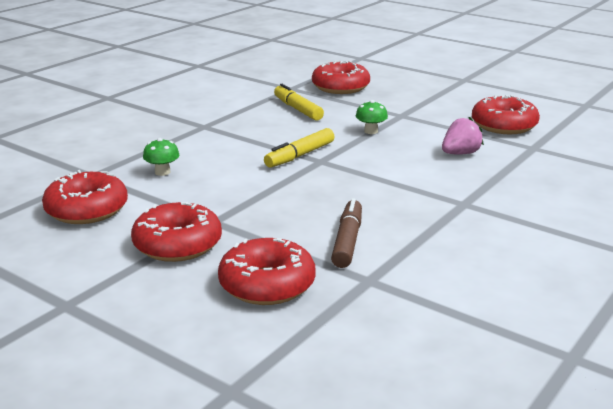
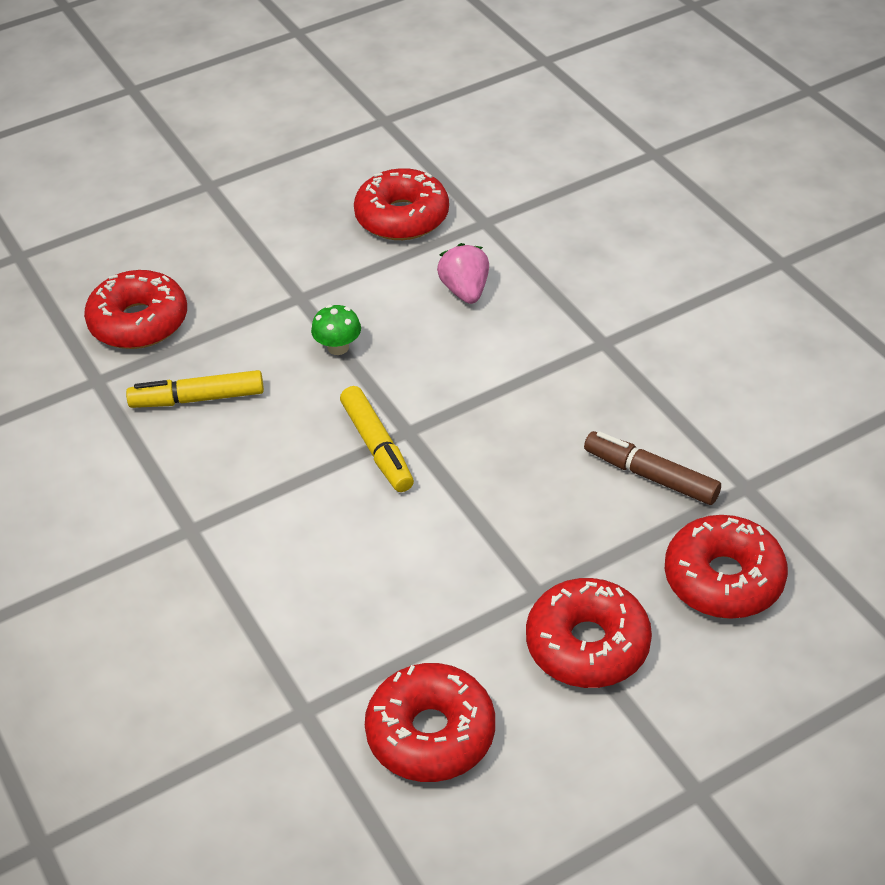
camera: 65 degrees left, 20 degrees up
(162, 172) = (345, 618): green mushroom -> none

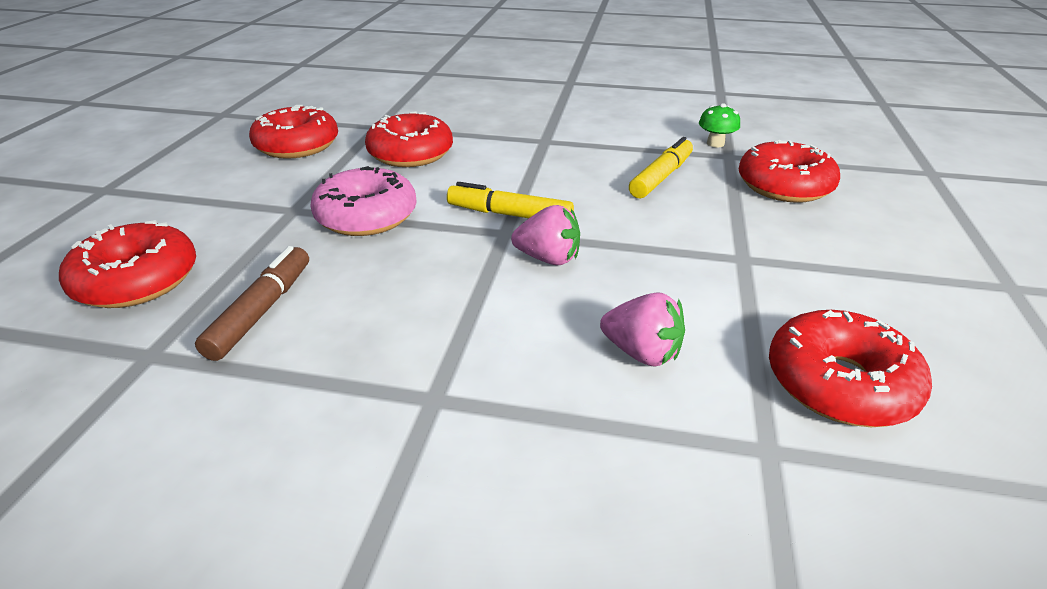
camera: 130 degrees right, 10 degrees down
(338, 347) = (646, 246): green mushroom -> green mushroom (715, 143)
(415, 385) = (548, 258): none -> pink strawberry
(486, 532) = (367, 216): none -> pink donut
(587, 645) = (231, 205): red donut -> red donut (411, 153)
(650, 476) = (262, 310): brown marker -> brown marker turned 60 degrees counterclockwise

